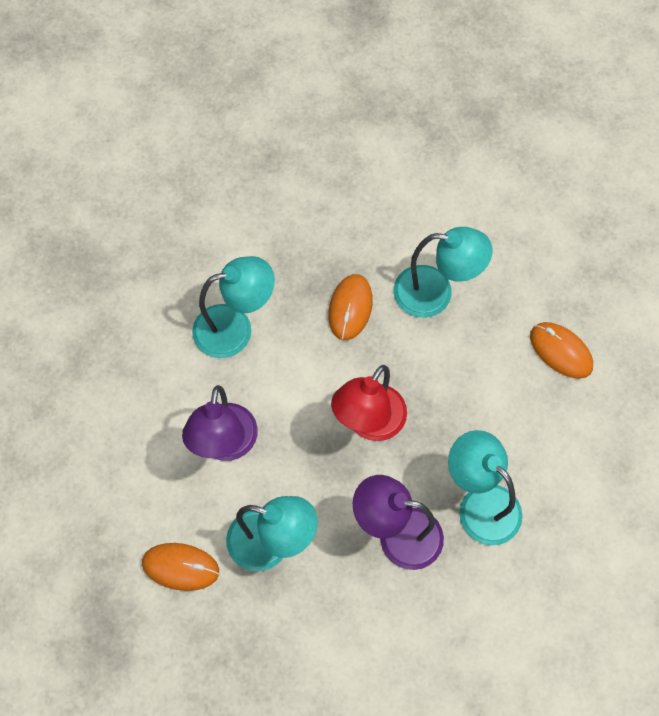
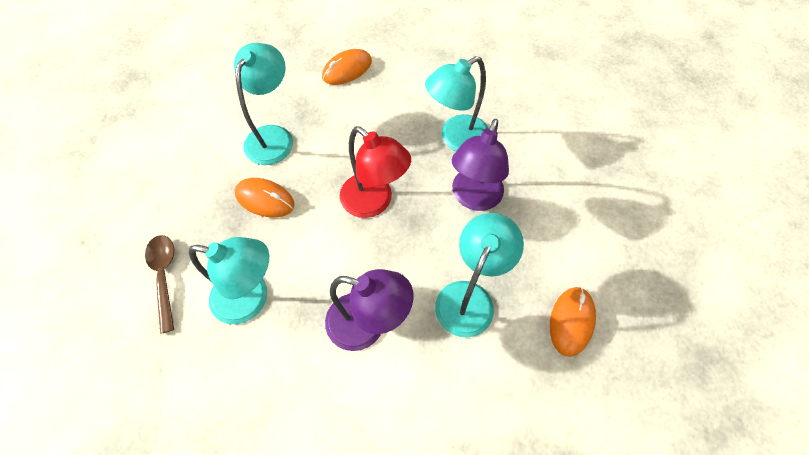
camera: 80 degrees left, 5 degrees down
(180, 567) = (482, 385): orange mouse -> orange mouse (571, 321)
(235, 328) = (251, 299): turquoise lamp -> turquoise lamp turned 105 degrees clockwise
(245, 242) = (164, 277): none -> brown spoon

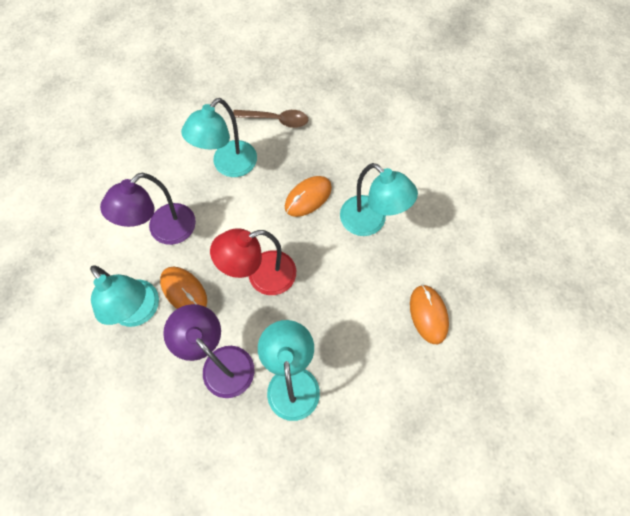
camera: 115 degrees right, 5 degrees up
(571, 321) = (73, 380): orange mouse -> orange mouse (184, 291)

